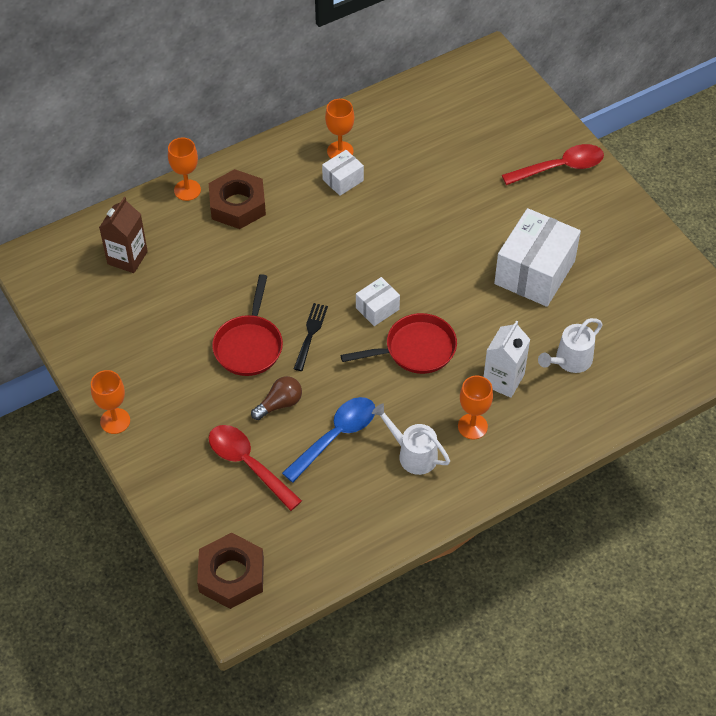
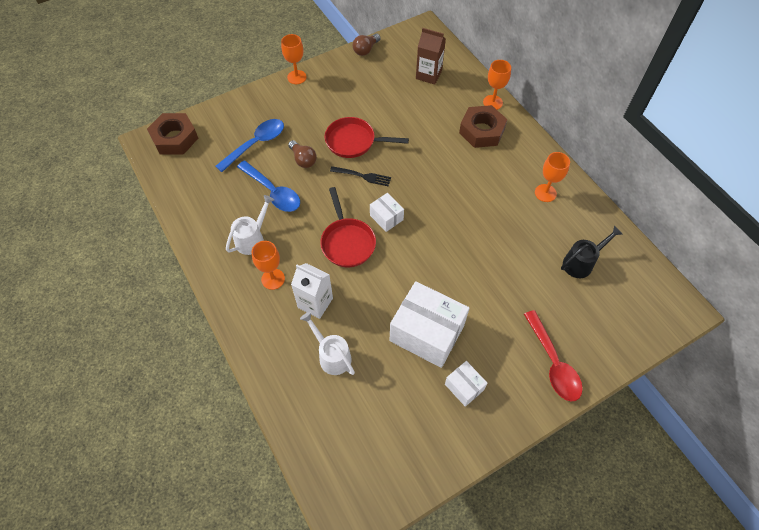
camera: 90 degrees right, 5 degrees up
(65, 333) = (366, 50): none -> brown light bulb
(248, 464) = (256, 144): red spoon -> blue spoon
(343, 180) = (515, 195): white box -> white box (464, 387)
(437, 130) = (581, 262): none -> black watering can

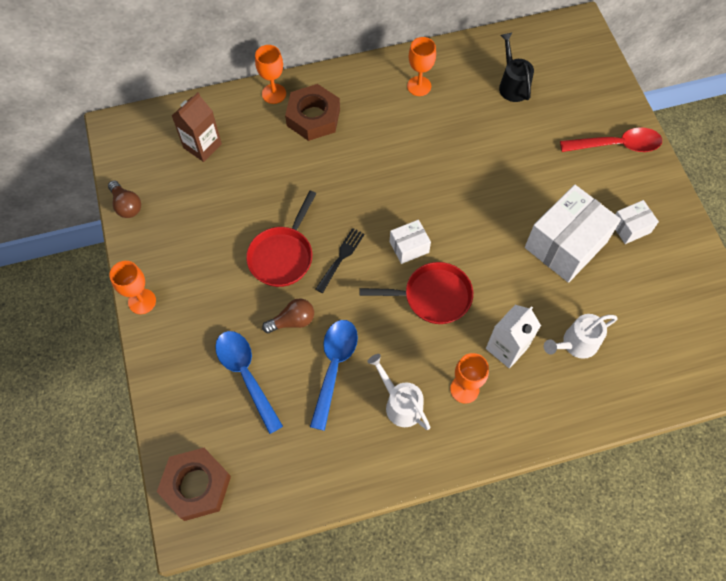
camera: 75 degrees left, 5 degrees up
(273, 192) = (334, 367): blue spoon -> blue spoon turned 45 degrees counterclockwise

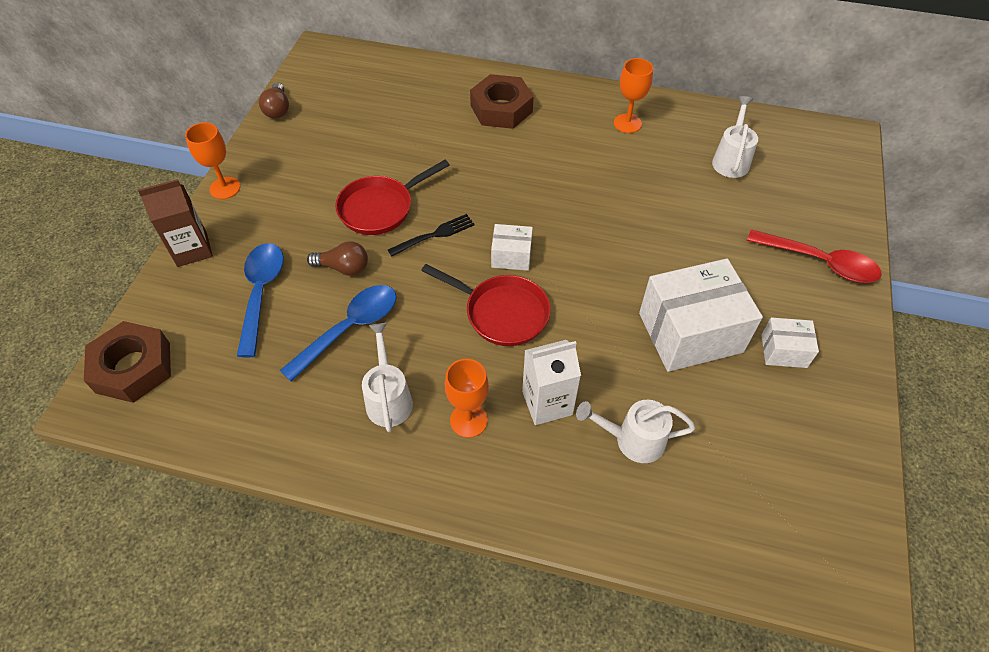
camera: 30 degrees right, 10 degrees down
(202, 146) = (381, 91): brown carton -> brown carton (192, 249)
(274, 94) = (479, 77): orange goblet -> none
(512, 85) = (731, 159): black watering can -> white watering can

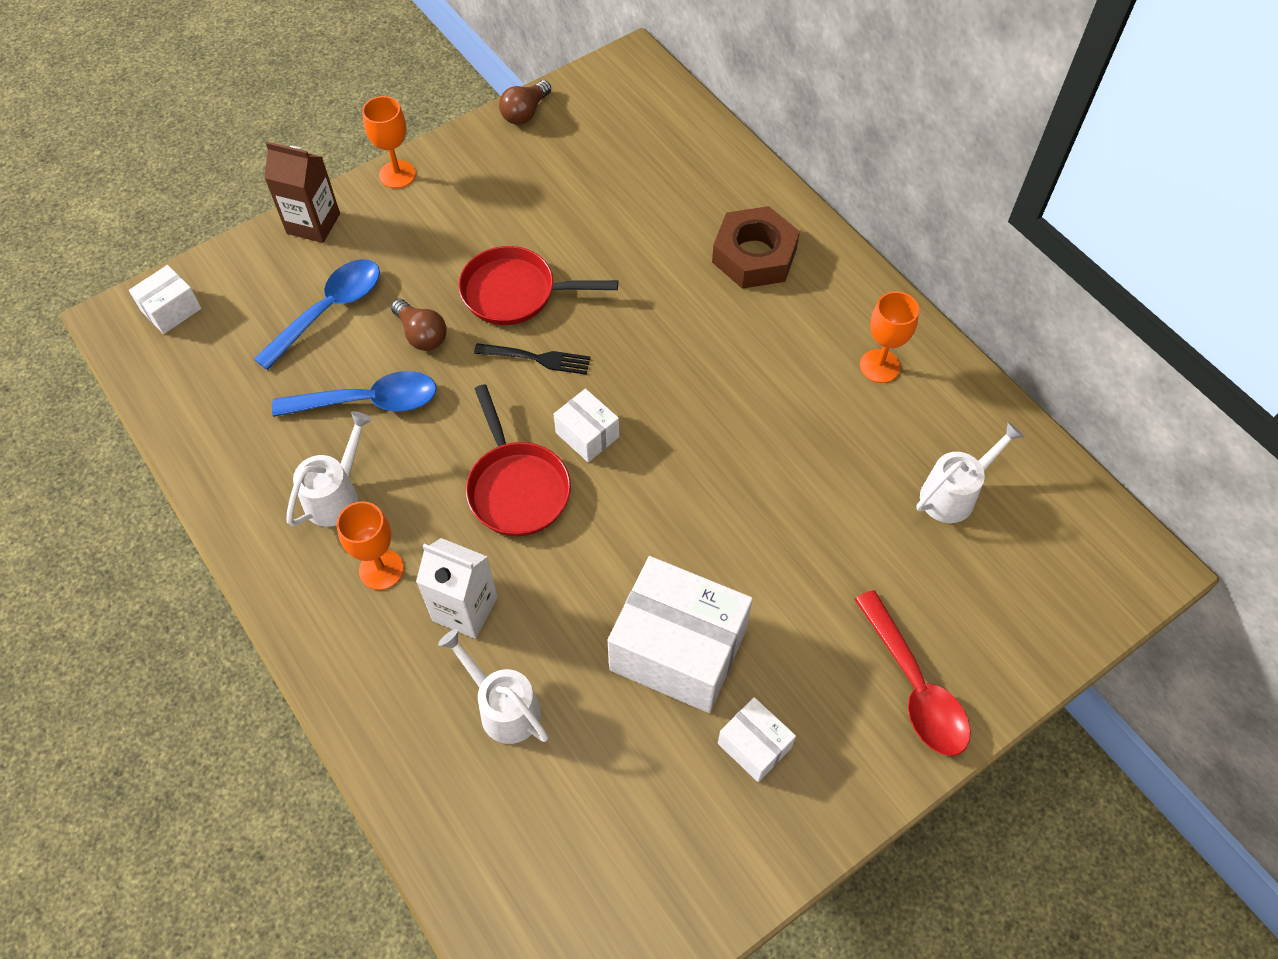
camera: 40 degrees right, 5 degrees up
(133, 367) = (171, 310): brown nut -> white box

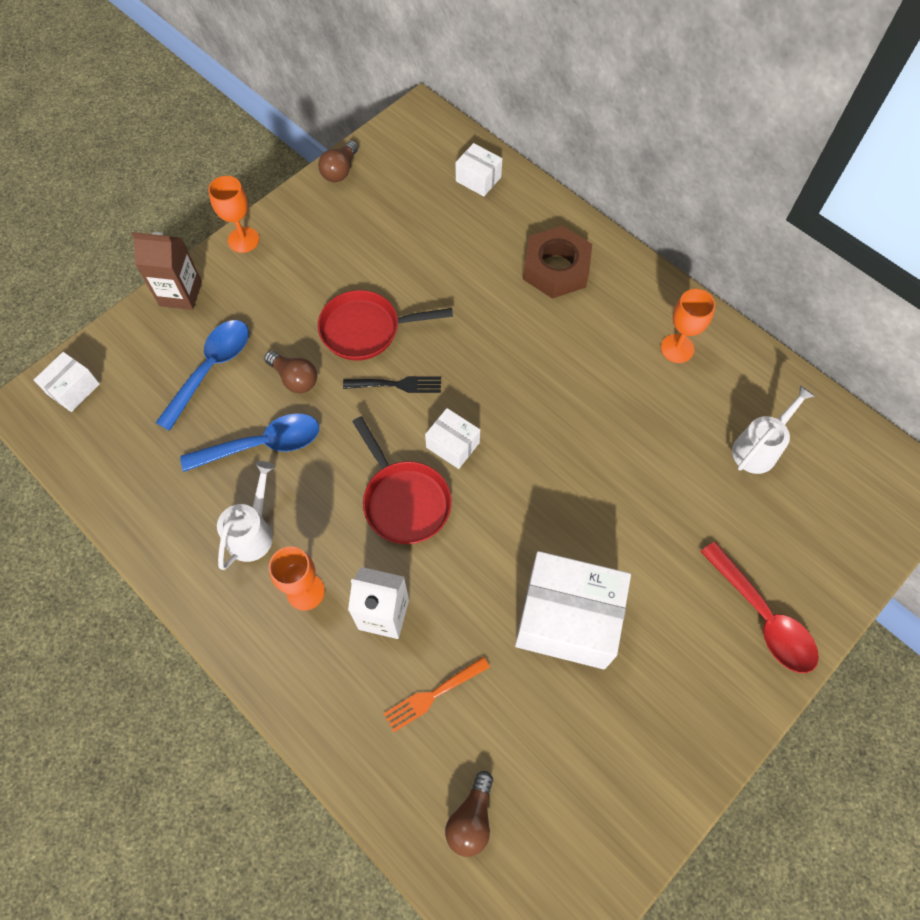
camera: 10 degrees left, 5 degrees up
(503, 706) = (434, 694): white watering can -> orange fork
(515, 851) = (471, 819): none -> brown light bulb
(754, 745) = (646, 690): white box -> white box (478, 179)

